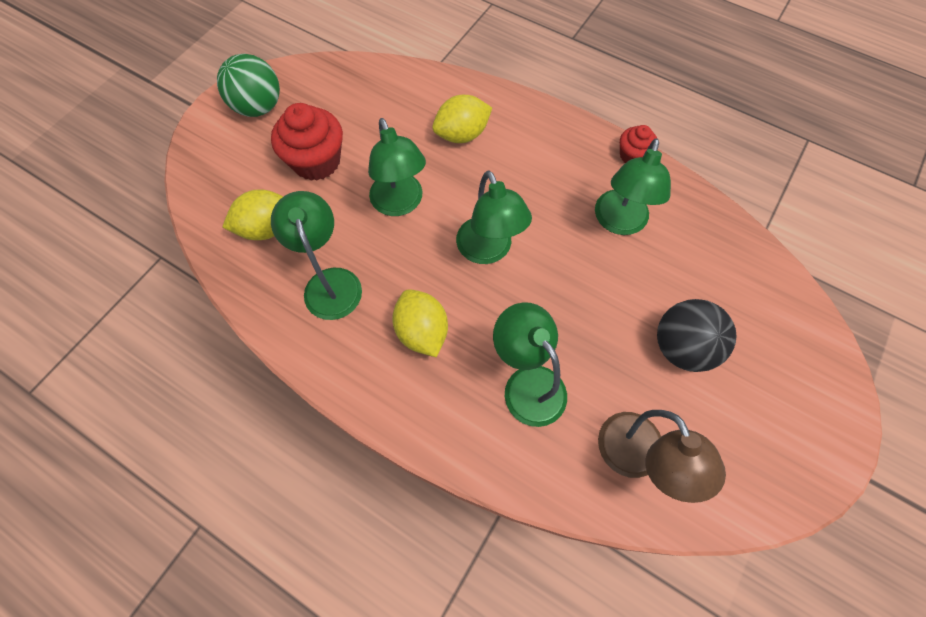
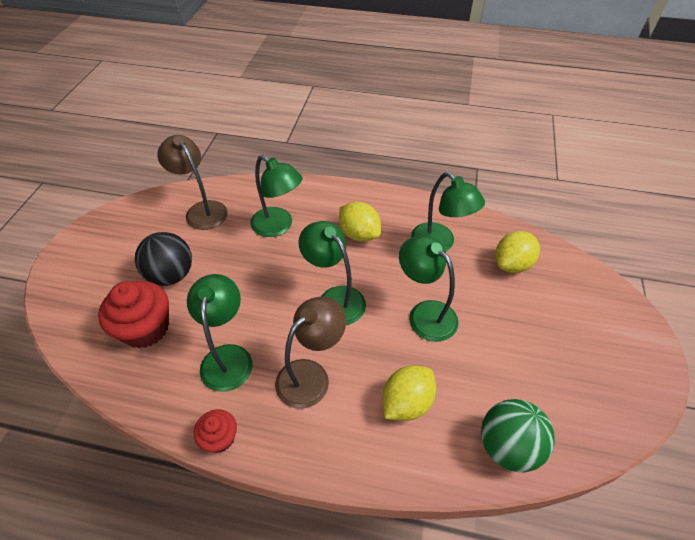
camera: 160 degrees right, 15 degrees down
(259, 107) = (619, 365): green ball -> green ball (508, 446)
(316, 161) = (520, 328): red cupcake -> red cupcake (145, 328)
(539, 181) = (311, 375): none -> brown lamp

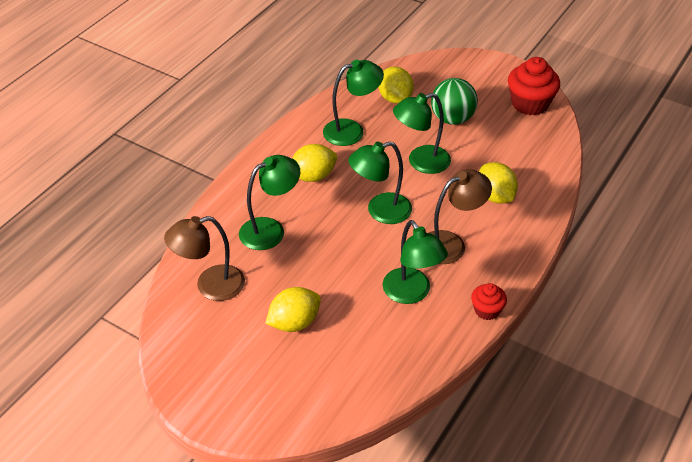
camera: 70 degrees left, 5 degrees down
(145, 328) = (354, 349): red cupcake -> red cupcake (530, 104)
(171, 275) = (294, 322): black ball -> yellow lemon
(228, 357) = (411, 293): green lamp -> green lamp turned 135 degrees counterclockwise
(311, 375) = (451, 244): brown lamp -> brown lamp turned 90 degrees clockwise
(508, 446) = (544, 158): green ball -> green ball (452, 119)

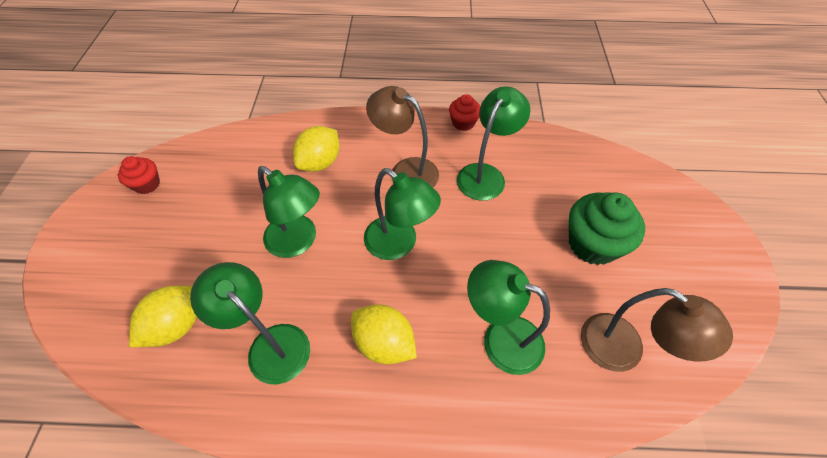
camera: 120 degrees left, 10 degrees up
(294, 322) = (592, 244): yellow lemon -> green cupcake
(452, 119) = (202, 244): green ball -> none
(530, 104) = (147, 184): red cupcake -> red cupcake, size x0.56

